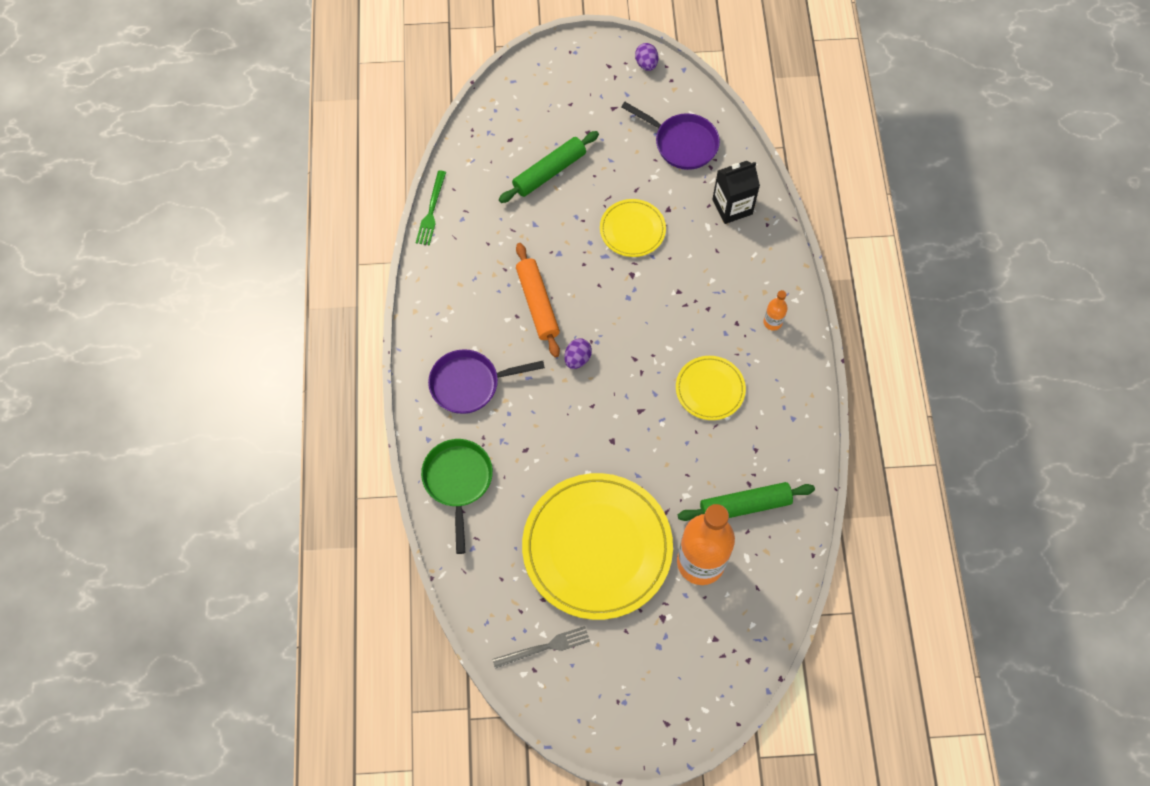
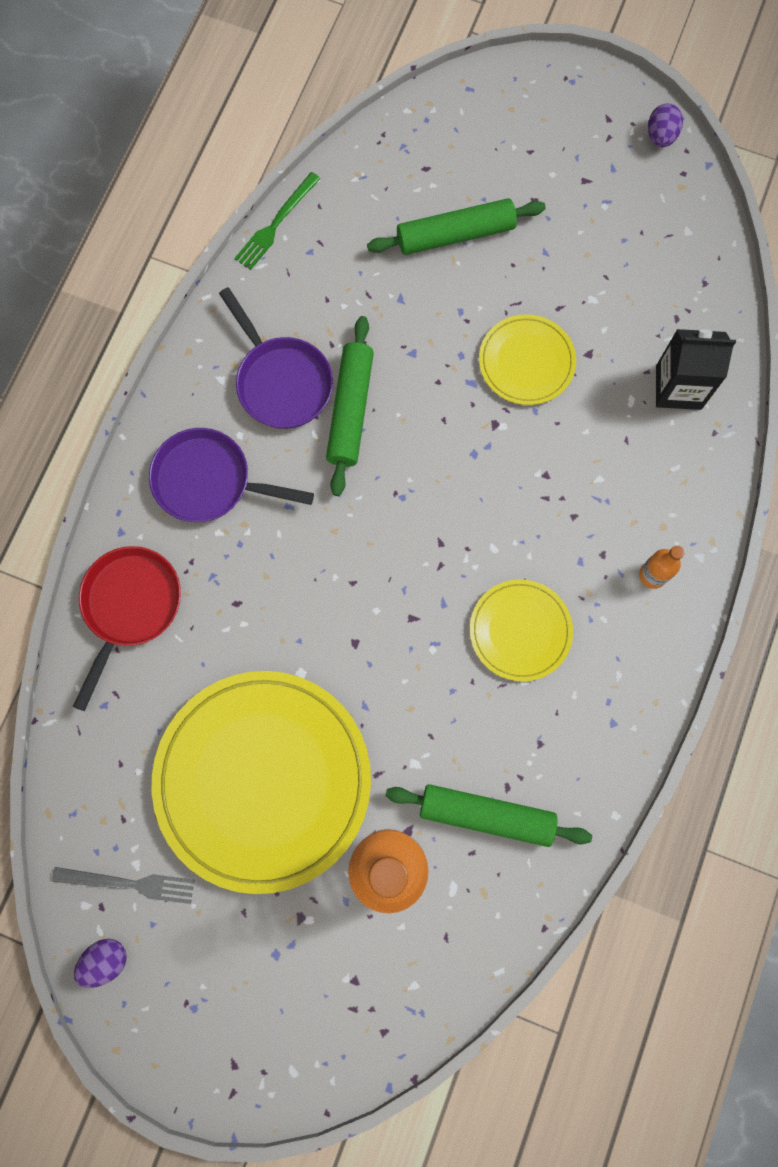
camera: 25 degrees right, 10 degrees up
(458, 481) = (130, 607): green pan -> red pan
(537, 304) = (350, 410): orange rolling pin -> green rolling pin
(577, 359) = (365, 509): purple egg -> purple egg (105, 960)
(682, 143) = (654, 268): purple pan -> purple pan (281, 382)

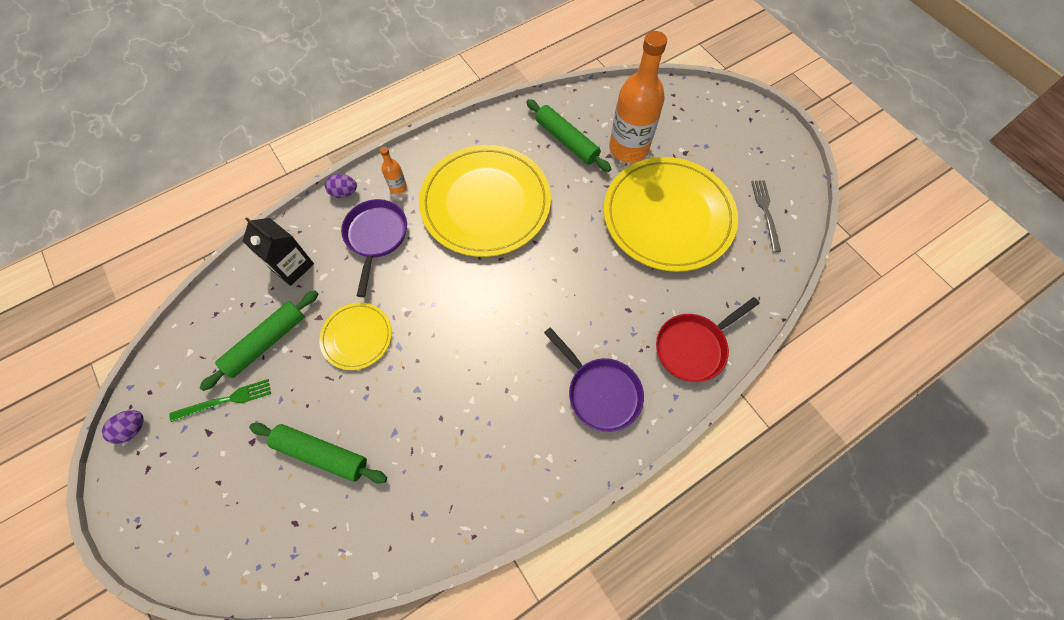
camera: 145 degrees left, 10 degrees down
(105, 960) = (794, 188): purple egg -> purple egg (344, 193)
(129, 883) = (765, 212): grey fork -> grey fork turned 45 degrees clockwise
(276, 224) = (430, 556): green fork -> green fork (225, 400)
(281, 382) = (511, 428): purple pan -> purple pan (376, 237)
(350, 410) = (483, 378): green rolling pin -> green rolling pin (266, 342)
(520, 631) = (485, 203): yellow plate -> yellow plate, size x2.04

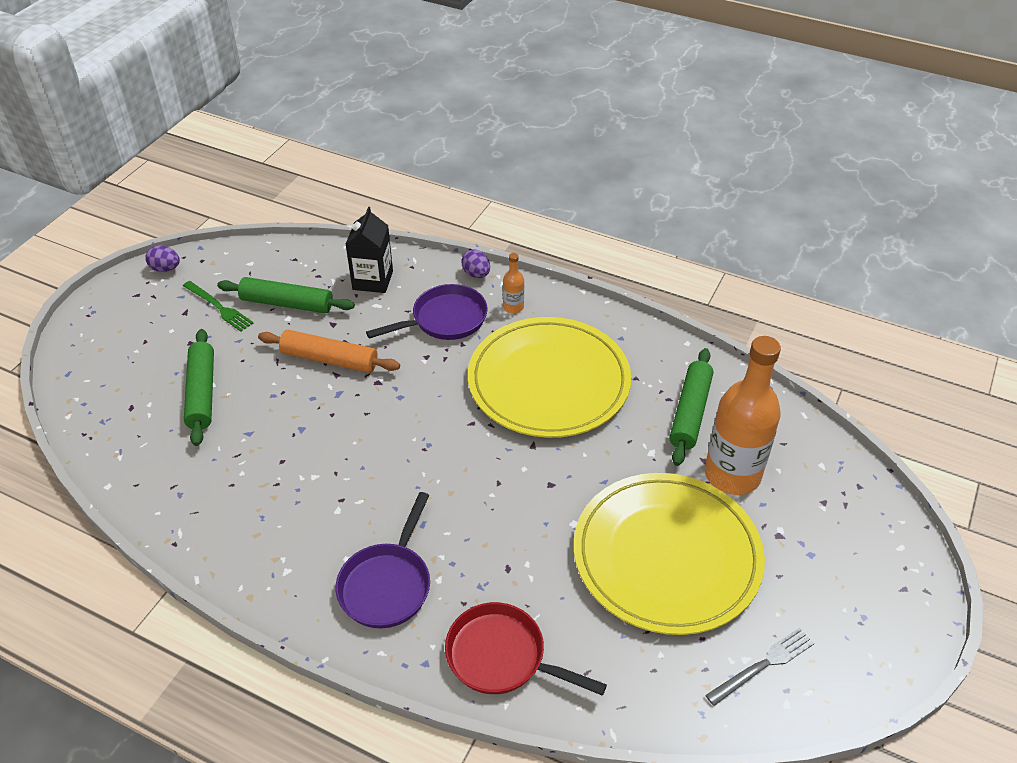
camera: 60 degrees right, 20 degrees down
(357, 337) = (329, 359): yellow plate -> orange rolling pin

